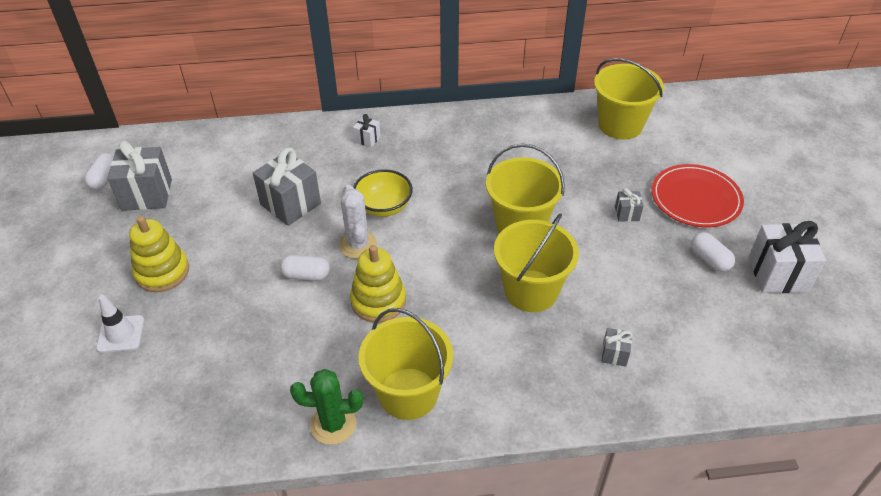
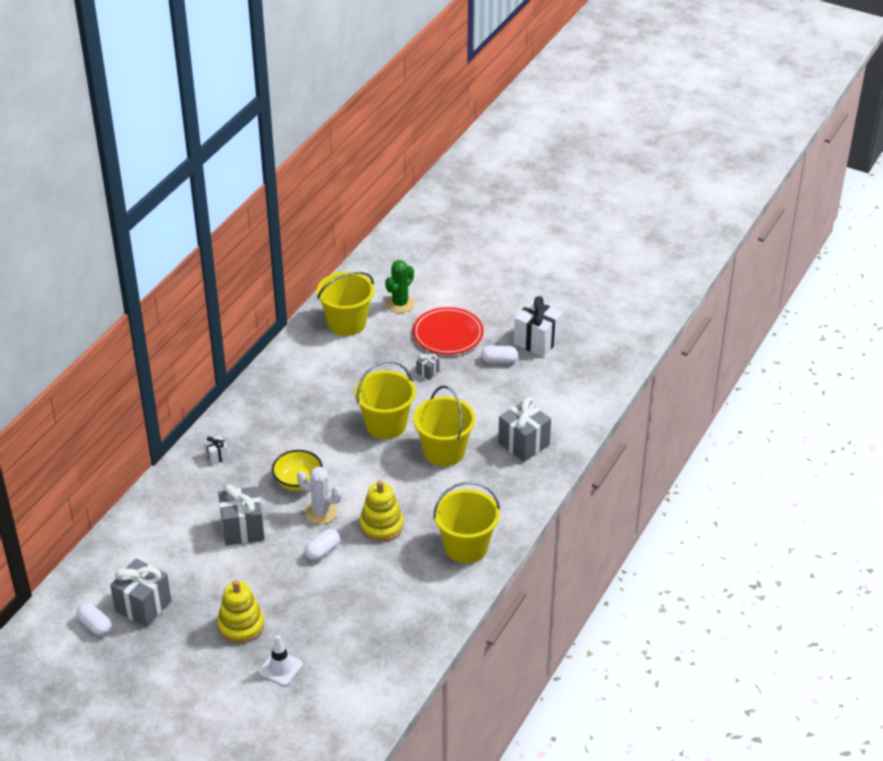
camera: 55 degrees left, 5 degrees down
(333, 424) = (456, 591): green cactus -> green cactus (400, 304)
(614, 354) = (523, 444): grey gift -> grey gift, size x2.09

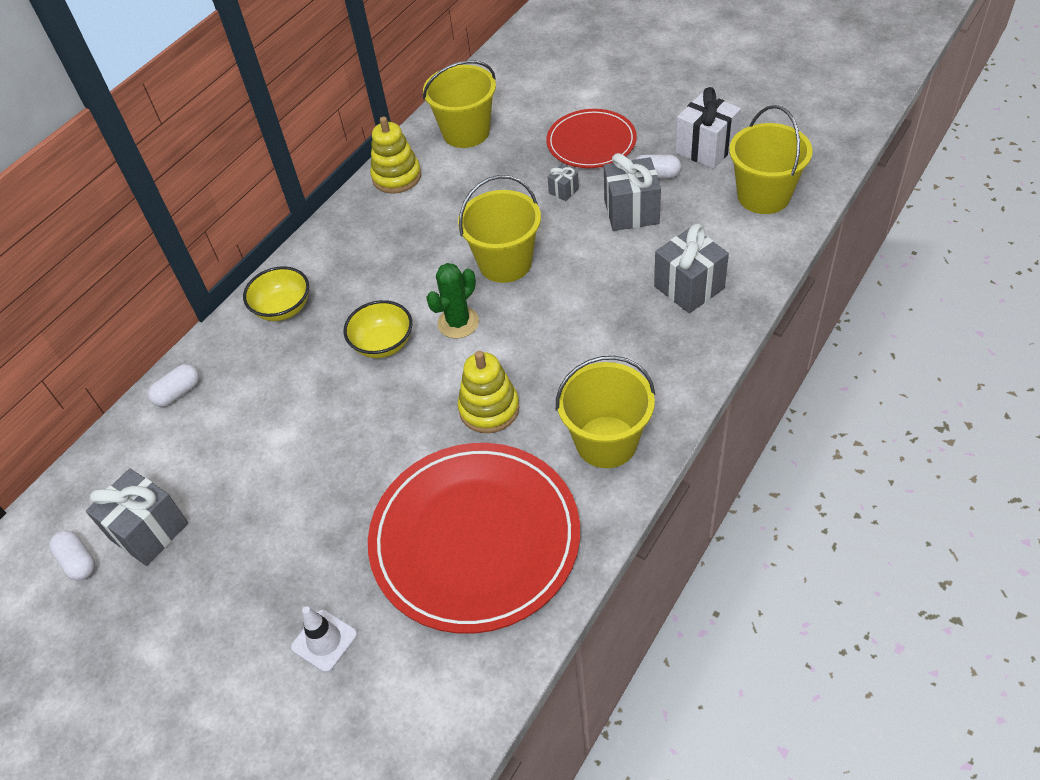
camera: 10 degrees right, 10 degrees up
(217, 456) = (283, 308): white gift -> yellow bowl
(241, 625) = (277, 566): yellow stacking toy -> yellow stacking toy (397, 177)
(242, 529) = (301, 413): grey gift -> grey gift (631, 212)
(321, 512) = (408, 388): white cactus -> none
(322, 551) = (405, 447): white capsule -> white capsule (178, 393)
(378, 607) = (475, 539): none -> red plate
(400, 304) = (533, 107): green cactus -> green cactus (458, 323)
(444, 451) = (580, 299): yellow bucket -> yellow bucket (763, 196)

